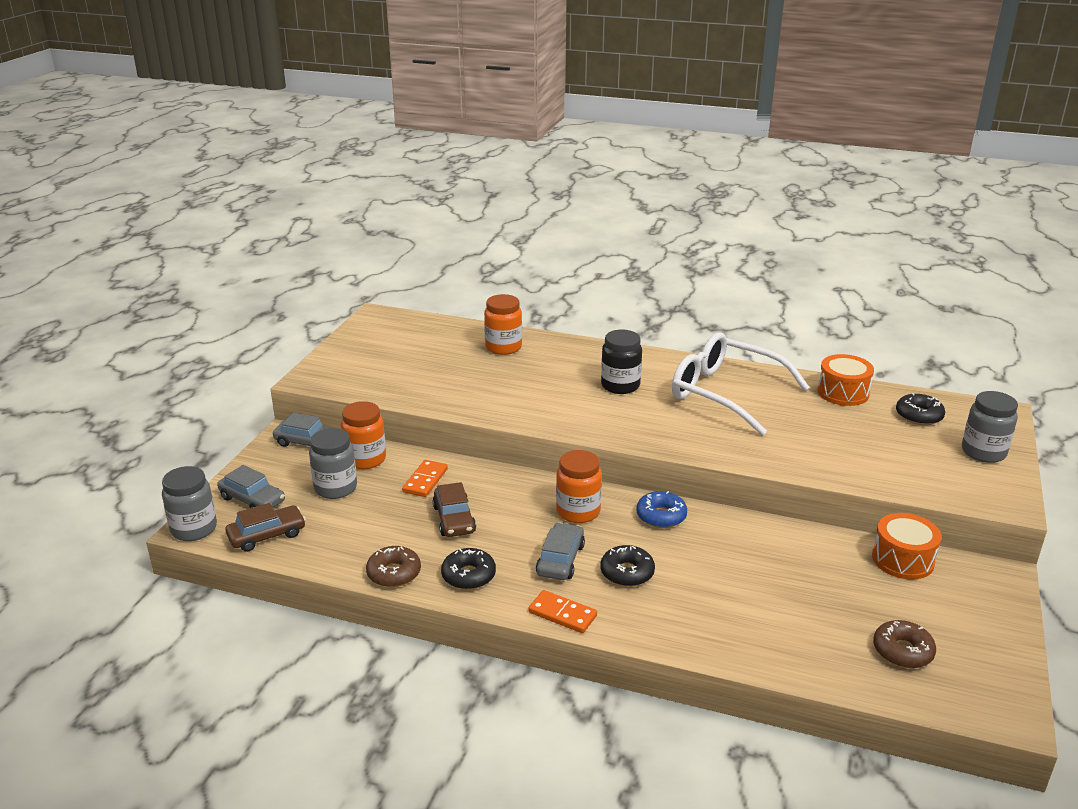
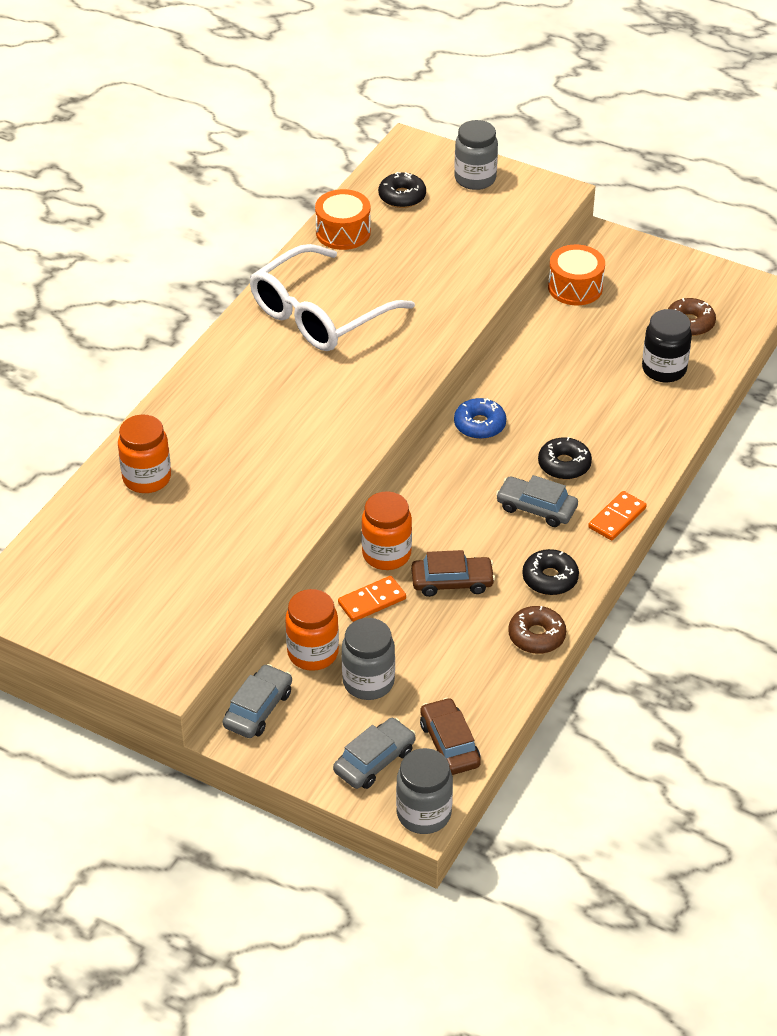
camera: 80 degrees left, 15 degrees up
(425, 480) = (372, 601): orange domino -> orange domino turned 60 degrees counterclockwise
(578, 511) = (459, 484): orange jar -> orange jar (386, 554)
(620, 386) = (277, 391): black jar -> black jar (664, 369)

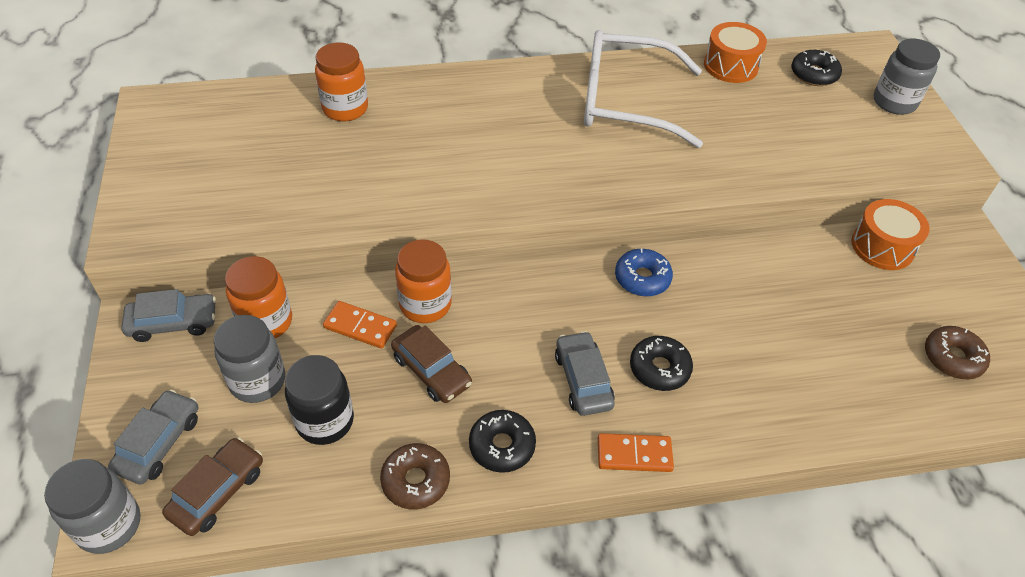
camera: 50 degrees right, 5 degrees up
(374, 761) = (159, 443): grey car -> grey car turned 75 degrees counterclockwise
(664, 369) = (868, 374): black jar -> black jar (325, 421)

